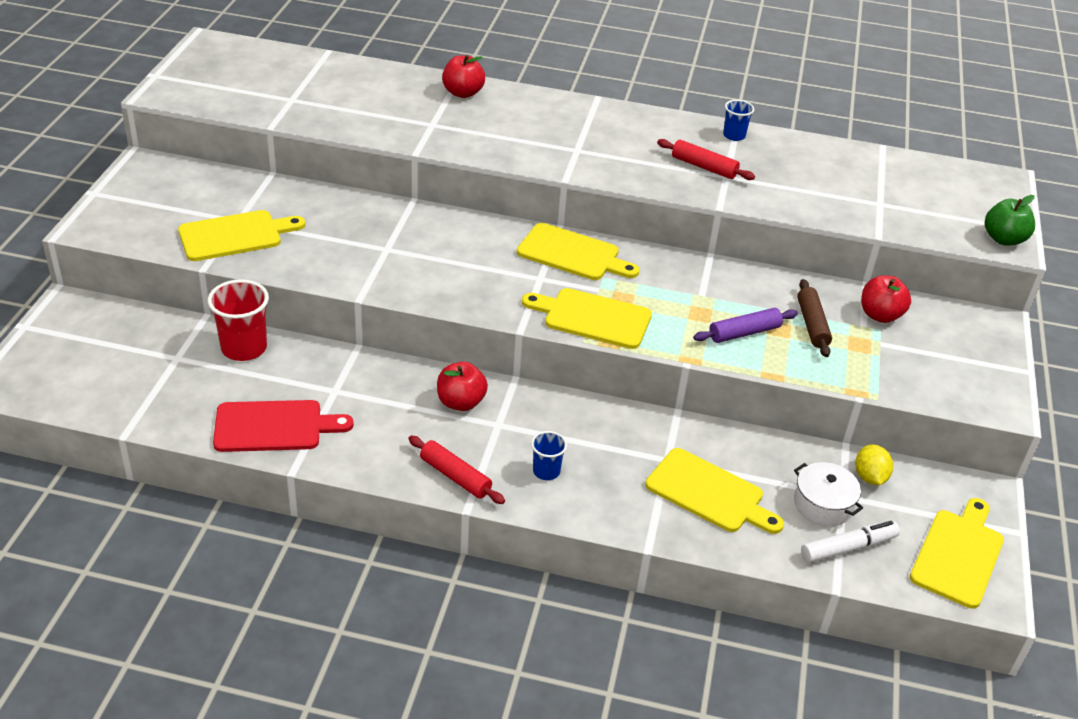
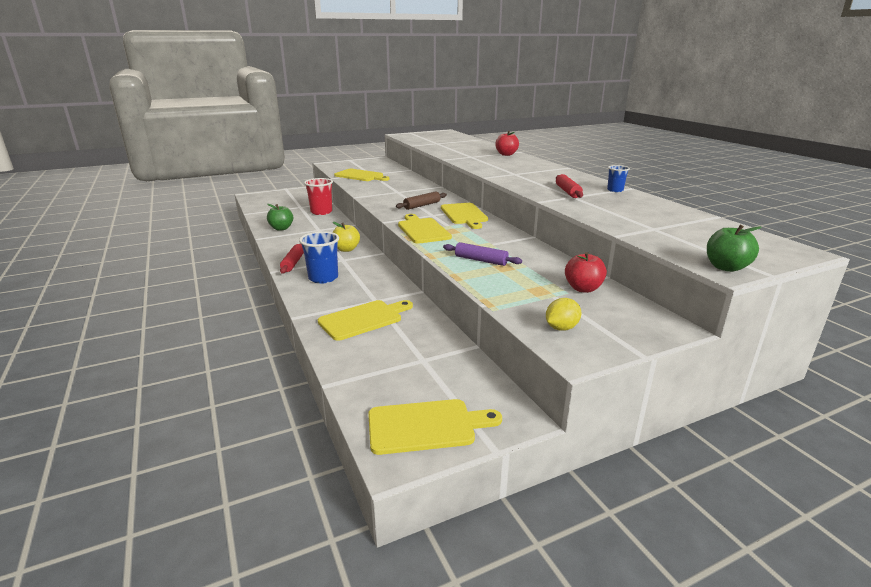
camera: 55 degrees right, 15 degrees down
(274, 426) = (281, 228): red cutting board -> green apple
(461, 402) = (346, 249): red apple -> yellow apple
(546, 471) = (323, 278): blue cup -> blue cup, size x1.77
(709, 493) = (363, 319): yellow cutting board -> yellow cutting board turned 120 degrees counterclockwise
(812, 324) = (527, 273): brown rolling pin -> brown rolling pin (422, 205)
(823, 504) = (404, 356): white pot -> none
(848, 548) = (373, 377): white marker -> none
(869, 477) = (456, 364): yellow lemon -> yellow lemon (561, 328)

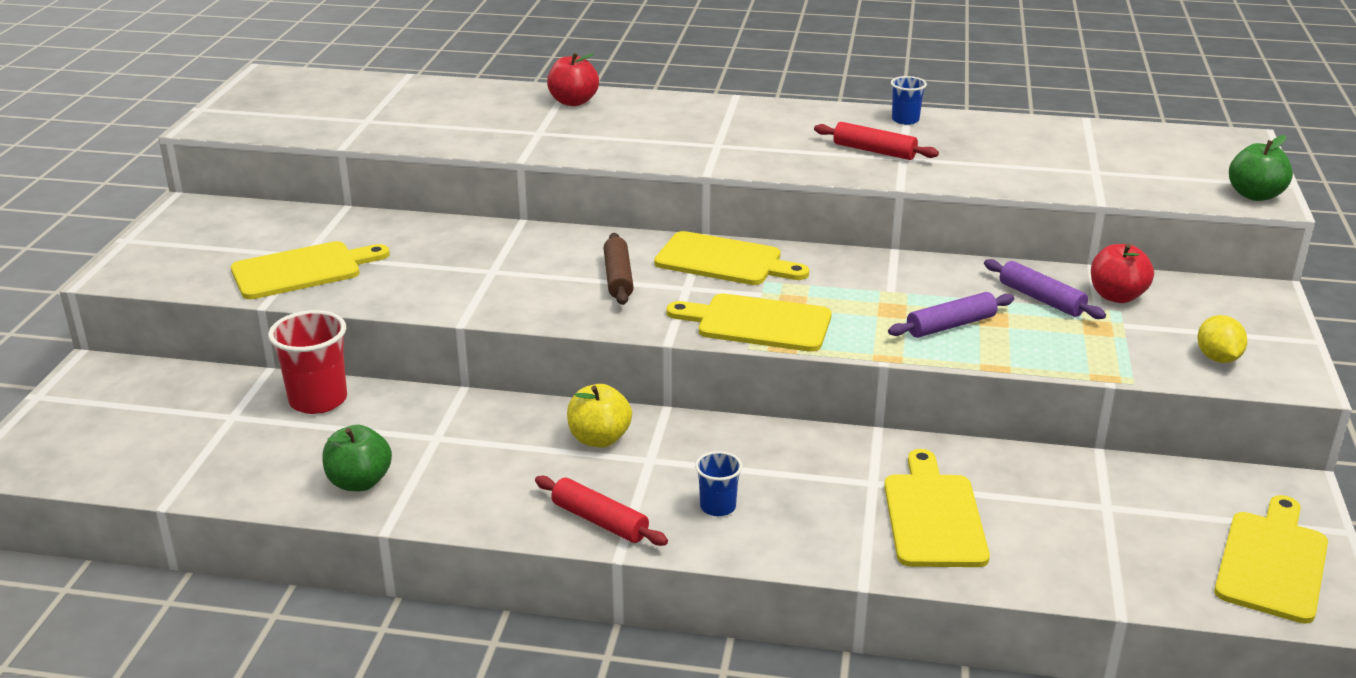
camera: 55 degrees left, 5 degrees up
(323, 278) = (718, 507): blue cup -> blue cup, size x0.56
(543, 272) = (1041, 299): none -> purple rolling pin

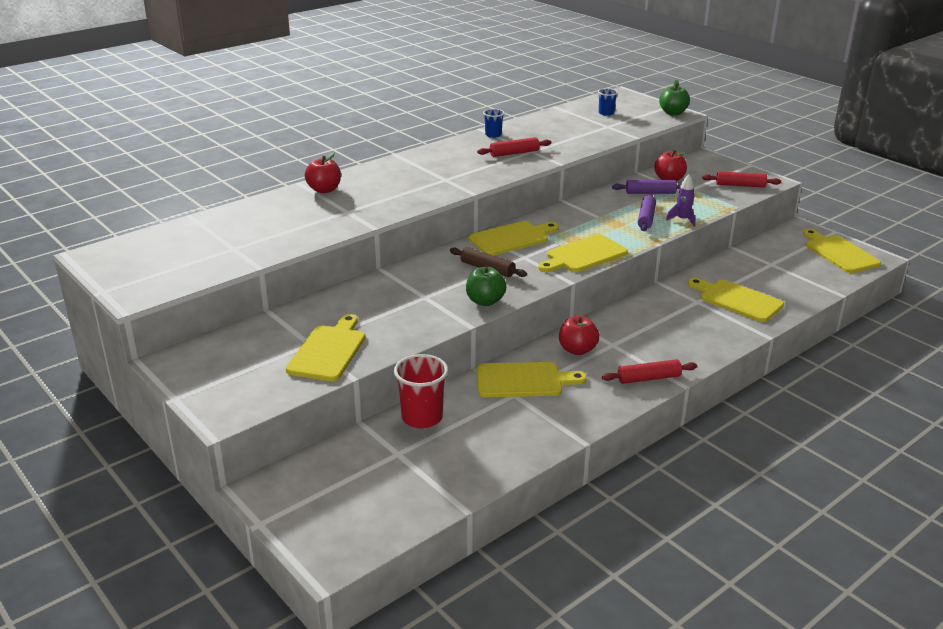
camera: 50 degrees left, 0 degrees up
(359, 482) = (527, 434): green apple -> green apple (485, 301)
(476, 431) = (523, 380): none -> yellow cutting board
(599, 439) = (577, 350): yellow apple -> red apple
(718, 507) = (673, 344): blue cup -> blue cup (606, 113)
(998, 354) = (682, 220): none -> purple rocket
(1217, 358) = (740, 185): yellow lemon -> red rolling pin

